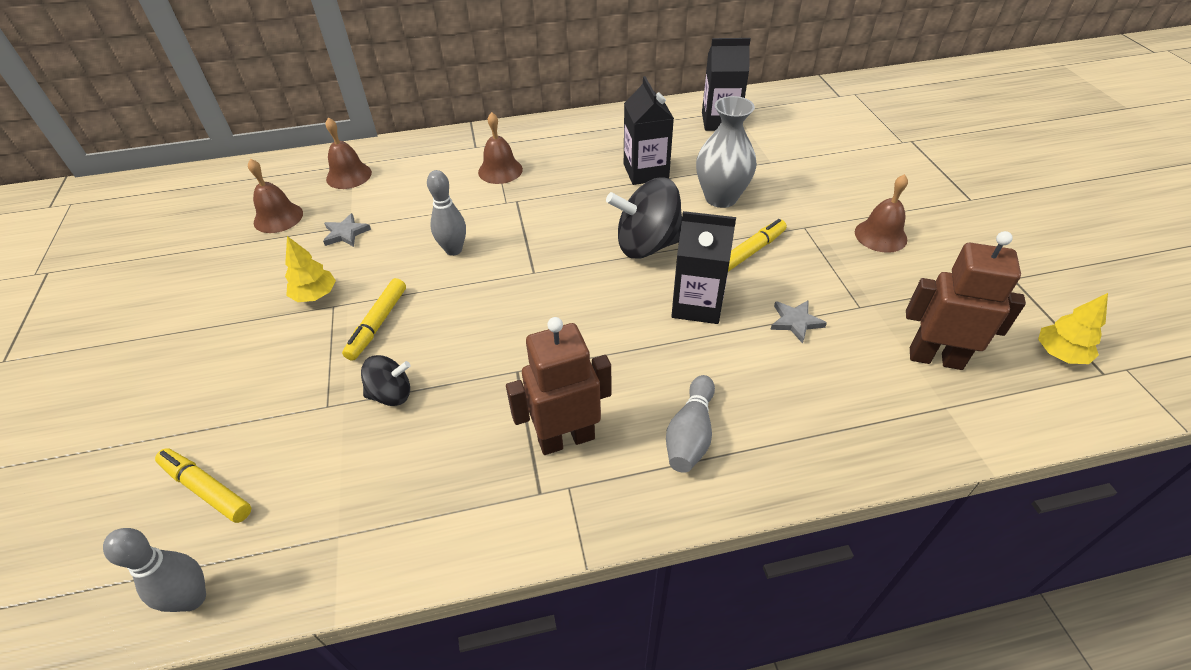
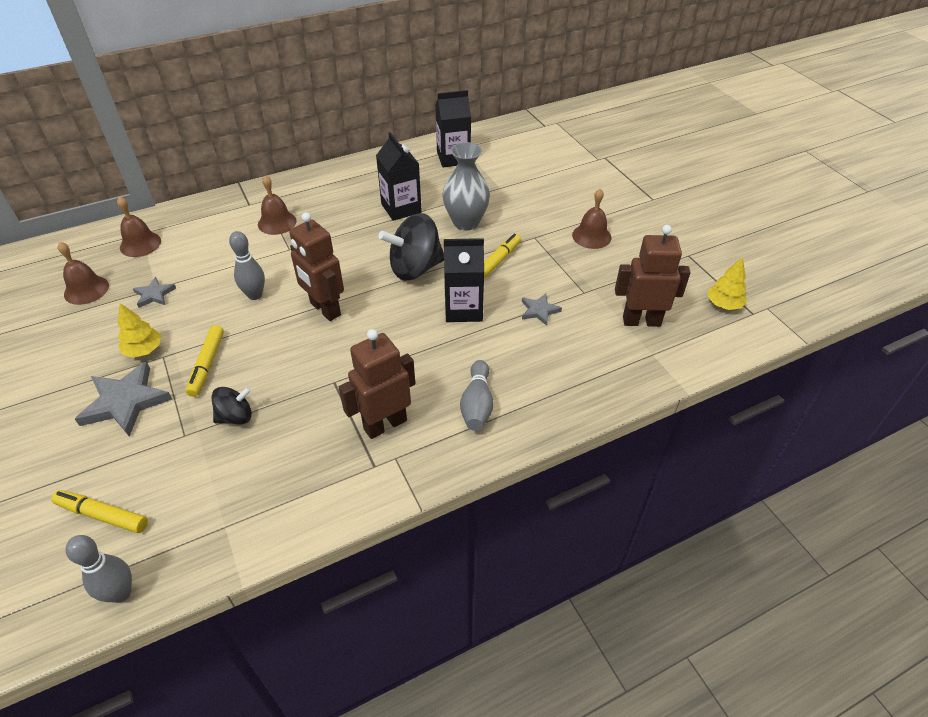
camera: 15 degrees left, 0 degrees up
(276, 353) = (125, 402): none -> grey star
(528, 279) = (325, 309): none -> brown robot

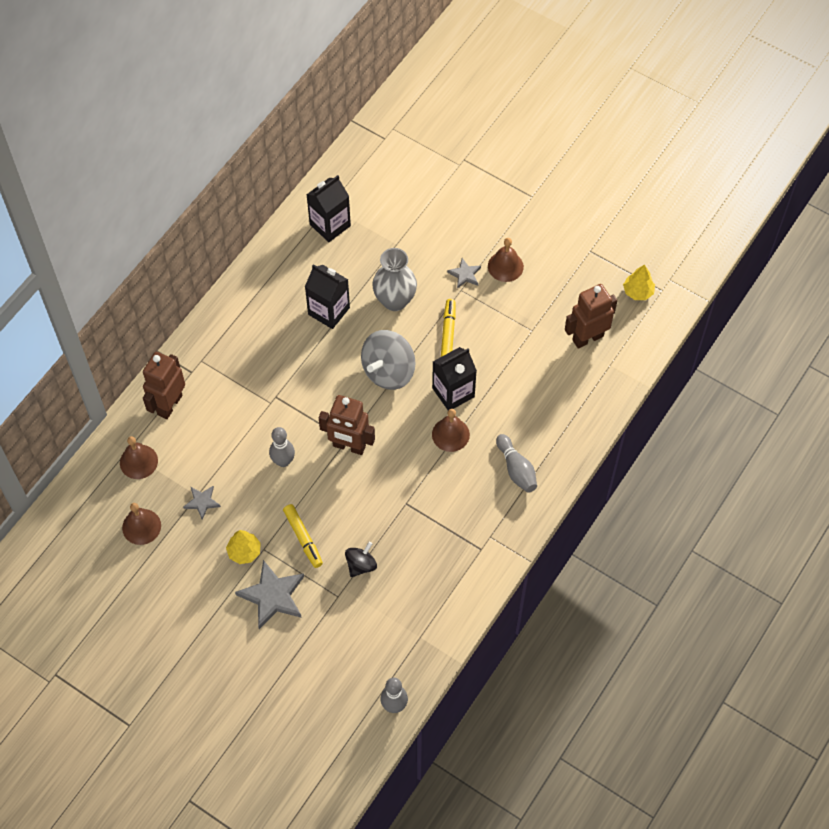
camera: 30 degrees left, 15 degrees up
(103, 515) = (337, 672): yellow marker -> none
(277, 222) = (235, 380): brown bell -> brown bell (450, 434)
(385, 424) = (466, 516): brown robot -> brown robot (169, 405)
(415, 268) = (388, 371): black spinning top -> grey spinning top
(539, 311) = (509, 365): grey star -> grey star (465, 274)

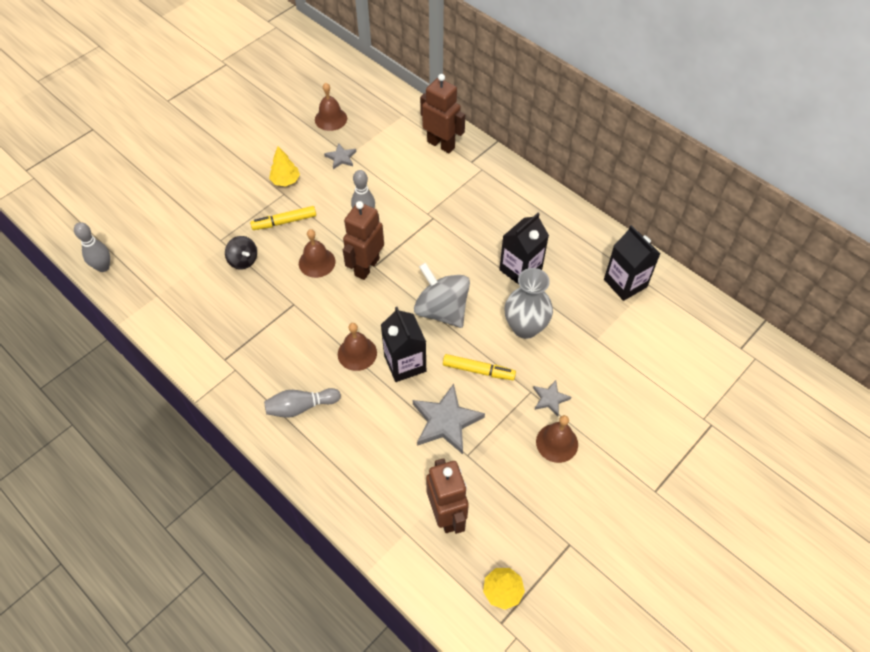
camera: 100 degrees right, 5 degrees down
(138, 461) = (391, 121): brown bell -> brown bell (317, 262)
(273, 596) = (238, 195): grey star -> grey star (446, 421)

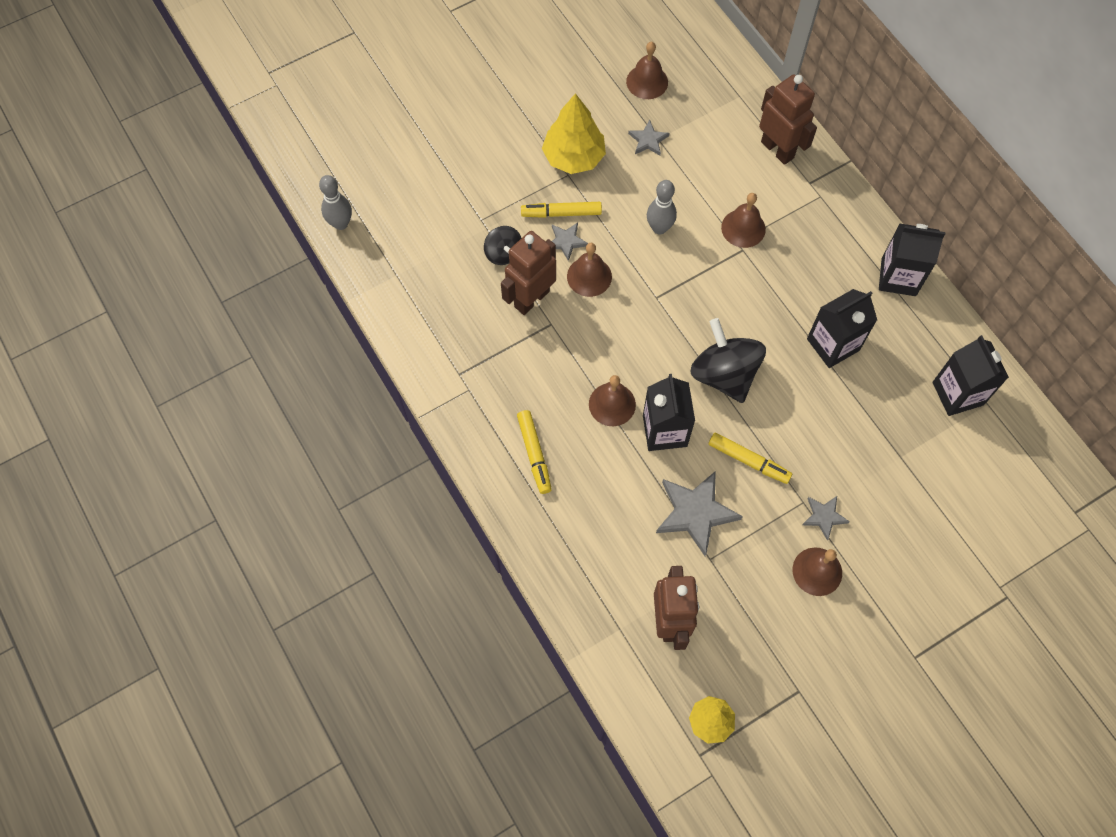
camera: 15 degrees right, 10 degrees up
(285, 180) = (573, 157): yellow tree -> yellow tree, size x1.66
(292, 241) = (566, 241): none -> grey star
(301, 407) = (534, 454): grey bowling pin -> yellow marker
(366, 267) = (647, 296): brown robot -> brown robot (531, 299)
(429, 203) = (743, 228): none -> brown bell
(442, 310) = (724, 374): grey spinning top -> black spinning top
(525, 327) = (818, 421): grey vase -> none
(556, 212) = (898, 277): none -> black carton

